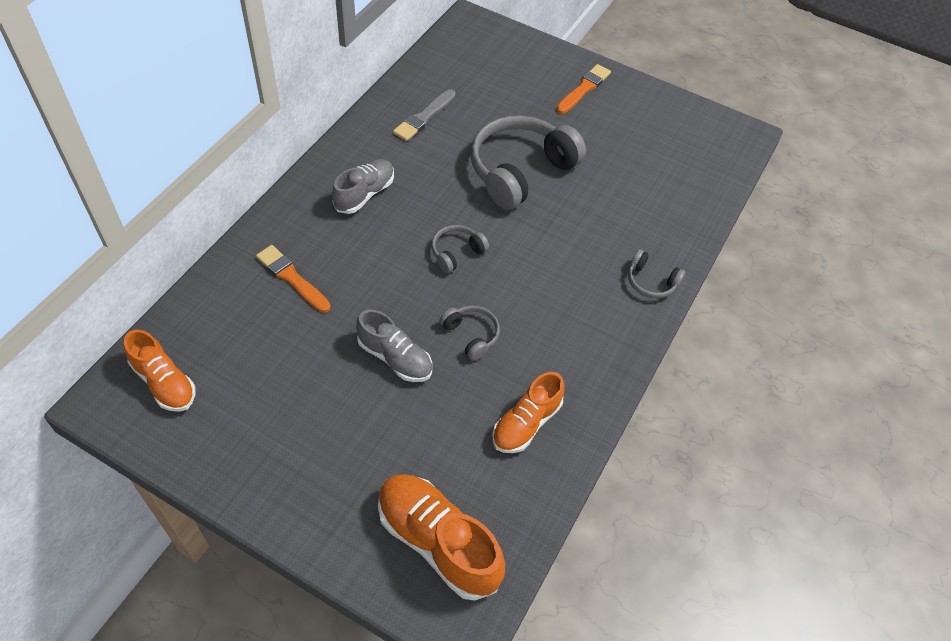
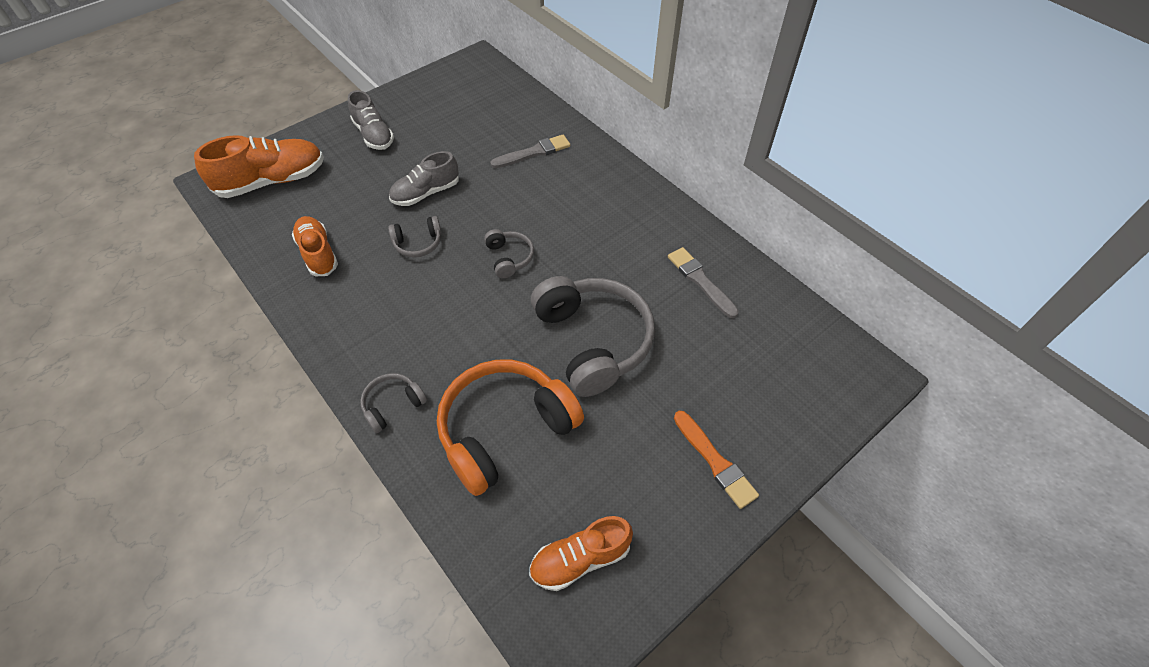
camera: 115 degrees right, 0 degrees up
(164, 382) = (476, 83): orange shoe -> orange shoe (580, 559)
(292, 278) = (533, 152): orange brush -> grey brush
(364, 194) = (607, 212): grey shoe -> grey shoe (374, 135)
(628, 204) = (505, 429): none -> orange headphones

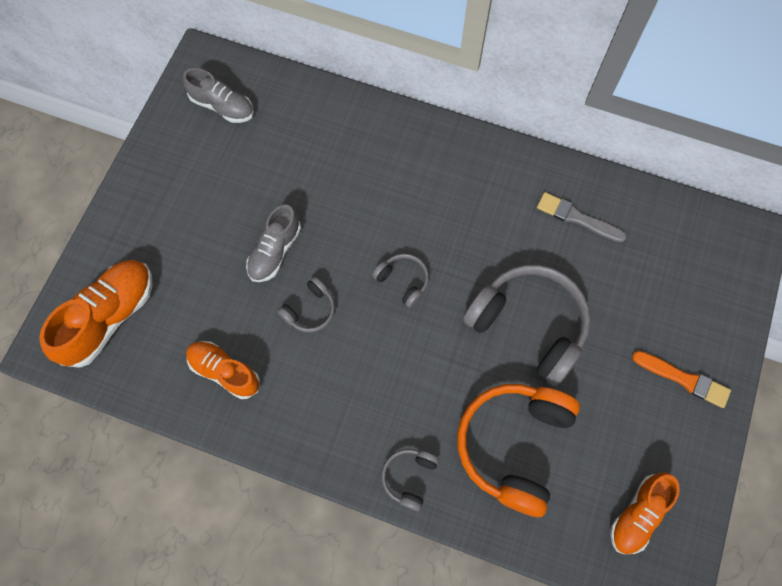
camera: 30 degrees left, 15 degrees up
(374, 135) = (169, 209): grey shoe -> grey shoe (222, 106)
(533, 152) = (343, 151): grey brush -> none

